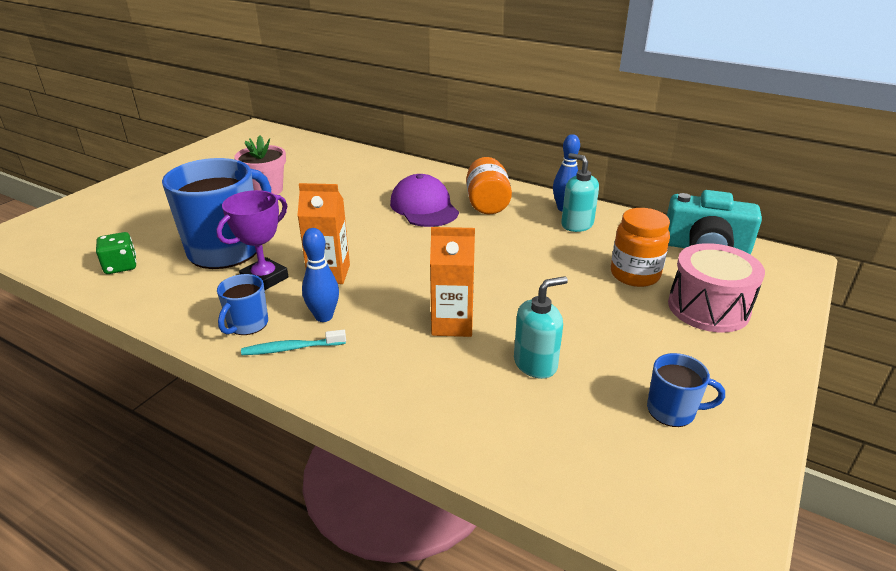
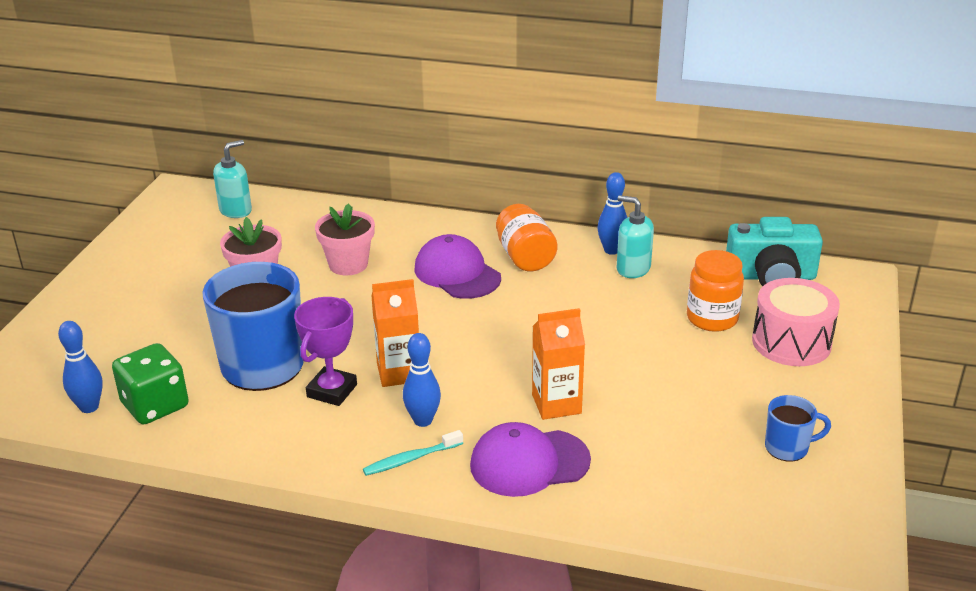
camera: 15 degrees left, 0 degrees up
(73, 259) = (89, 407): none -> blue bowling pin
(121, 266) = (155, 405): green dice -> green dice, size x1.55
(247, 325) = (348, 444): blue mug -> none
(342, 189) = (348, 264): none -> pink flower pot
(397, 373) = (529, 463): none -> purple cap
(535, 364) = (653, 428): turquoise soap dispenser -> turquoise soap dispenser (236, 210)

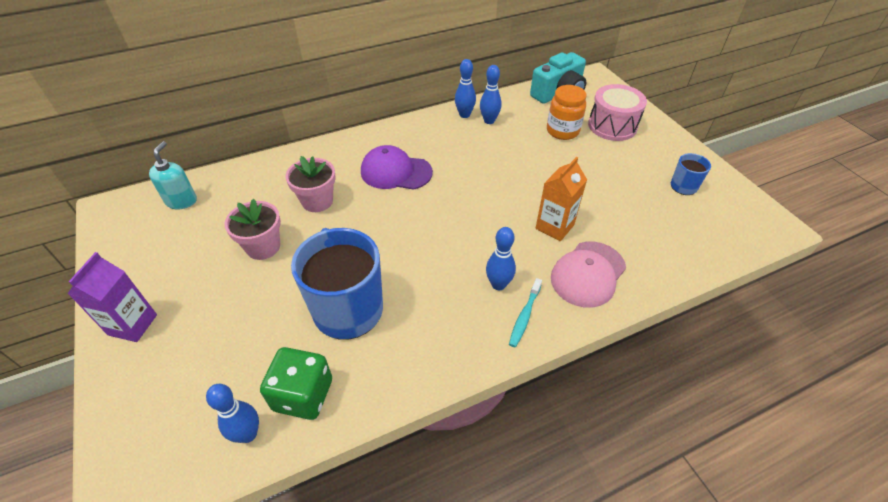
camera: 40 degrees left, 15 degrees up
(98, 288) = (133, 325): none -> purple carton
(332, 391) = (418, 299): purple trophy -> none
(399, 372) = (443, 260): orange carton -> none
(525, 257) = (423, 141): orange jar -> none
(529, 463) = (588, 274): purple cap -> pink cap
(633, 269) = (489, 121): turquoise soap dispenser -> blue bowling pin

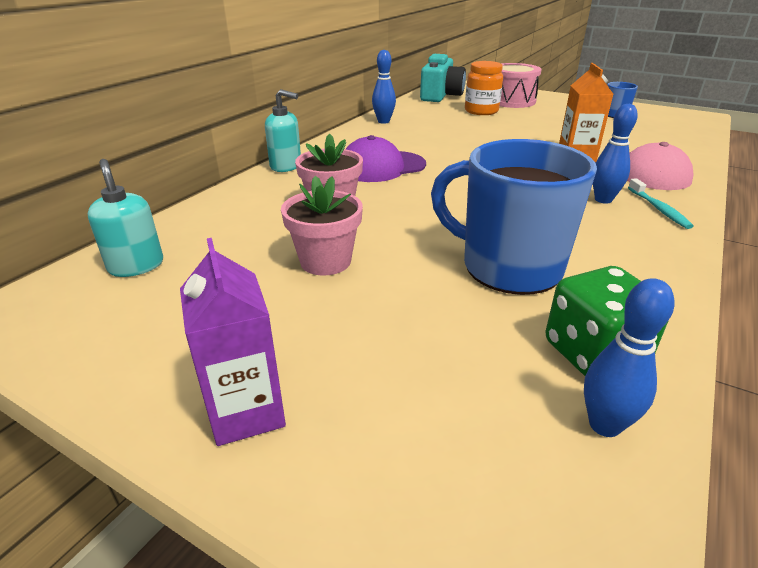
camera: 35 degrees left, 15 degrees down
(339, 143) = (286, 166): none -> turquoise soap dispenser
(489, 121) = (412, 119): blue bowling pin -> none

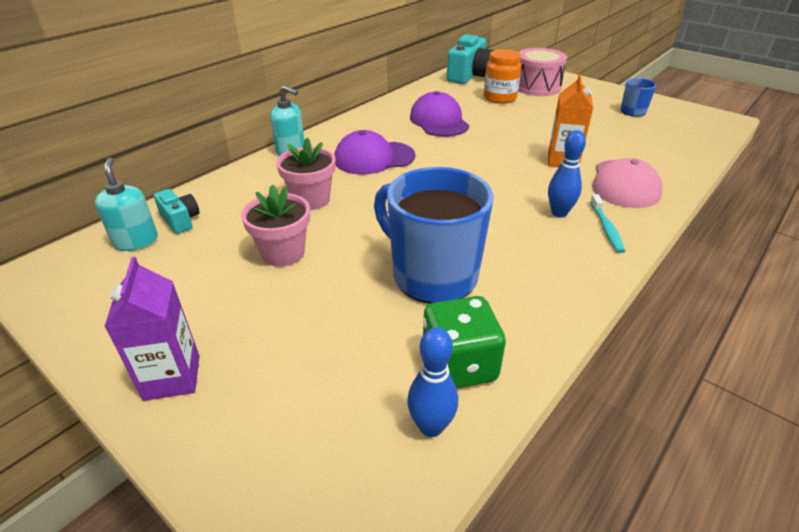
camera: 10 degrees right, 5 degrees up
(184, 240) = (180, 220): none -> turquoise camera
(383, 121) = (400, 105): blue bowling pin -> none
(432, 132) = (439, 121): none -> purple cap

